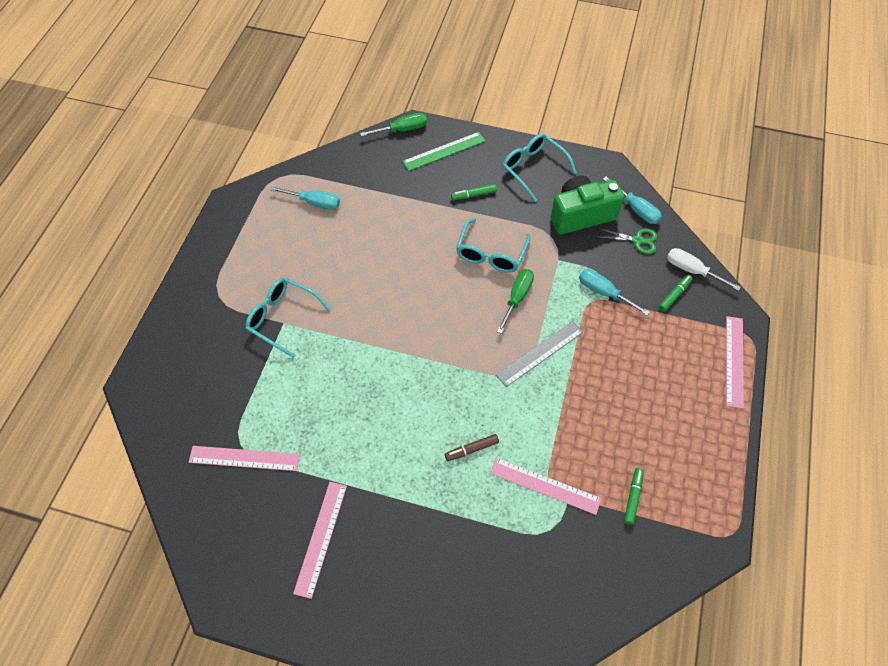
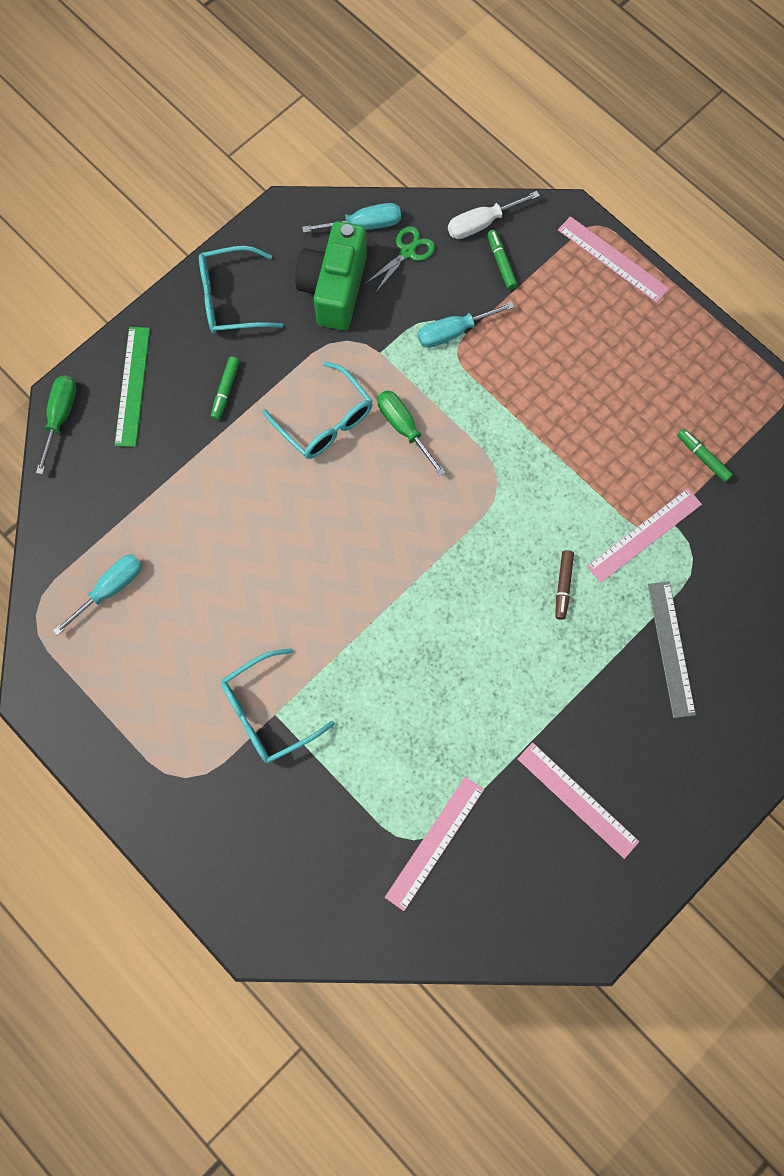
camera: 60 degrees left, 15 degrees up
(540, 353) = (489, 447): grey ruler -> grey ruler (671, 648)

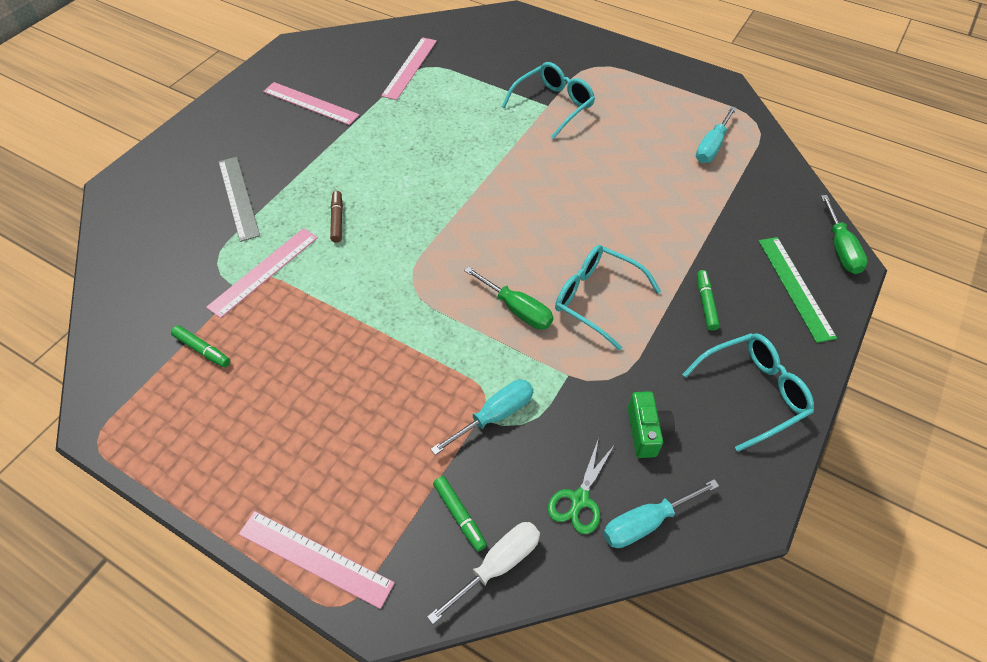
camera: 165 degrees right, 20 degrees down
(334, 289) = (646, 432): green camera -> green camera, size x0.54

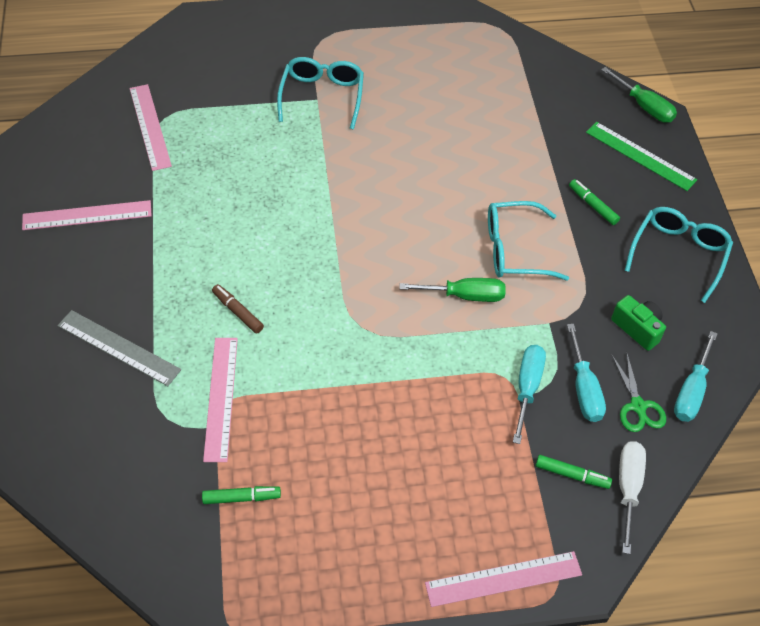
camera: 40 degrees left, 0 degrees up
(711, 147) = (485, 68): turquoise screwdriver -> turquoise screwdriver (584, 389)

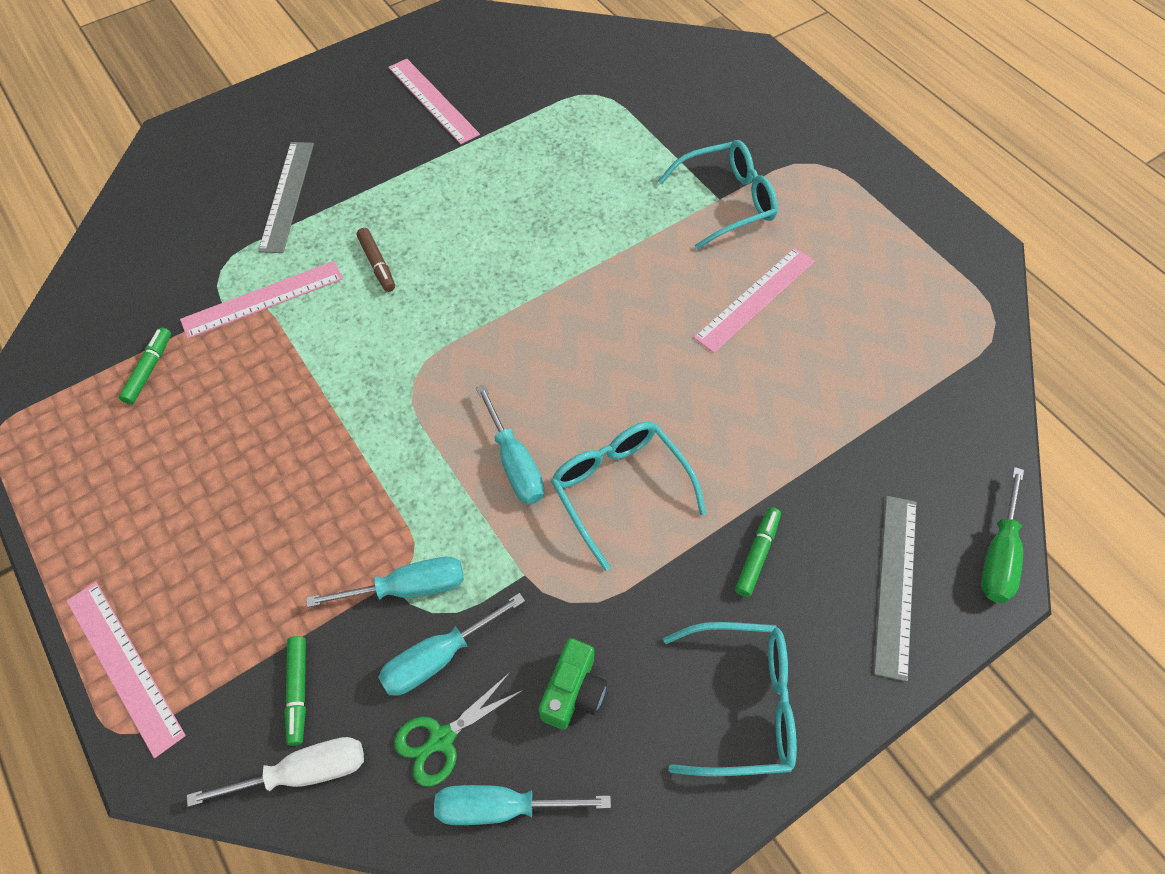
camera: 65 degrees right, 5 degrees up
(149, 126) = (576, 89): pink ruler -> pink ruler (755, 298)
(238, 312) = (377, 264): brown marker -> brown marker turned 135 degrees clockwise
(242, 498) = (149, 369): green marker -> green marker turned 135 degrees counterclockwise
(465, 296) = (515, 463): green screwdriver -> turquoise screwdriver
(640, 156) = (896, 584): green ruler -> grey ruler

